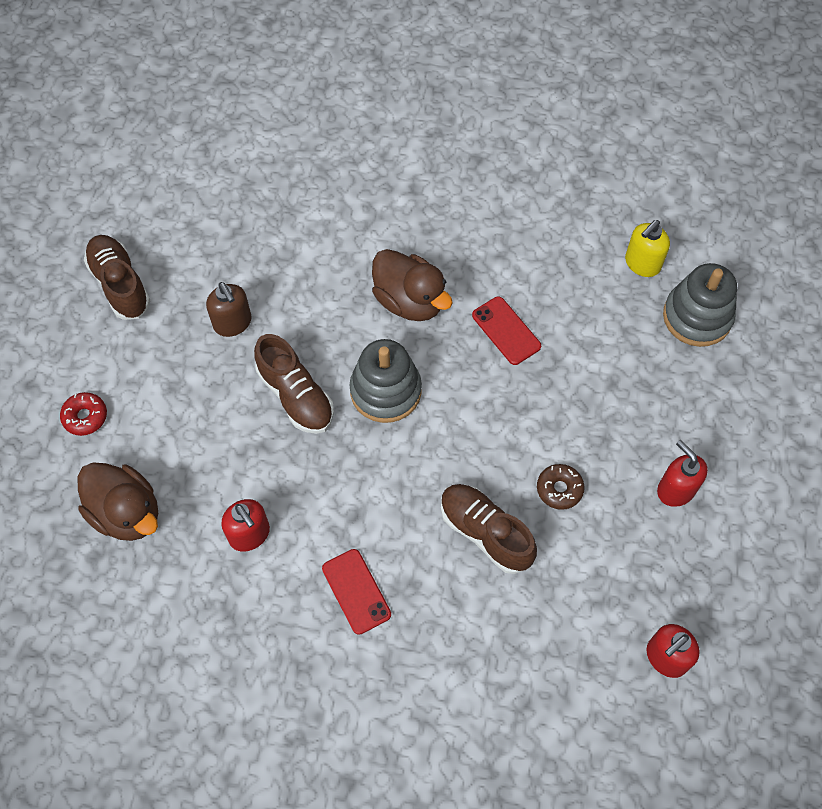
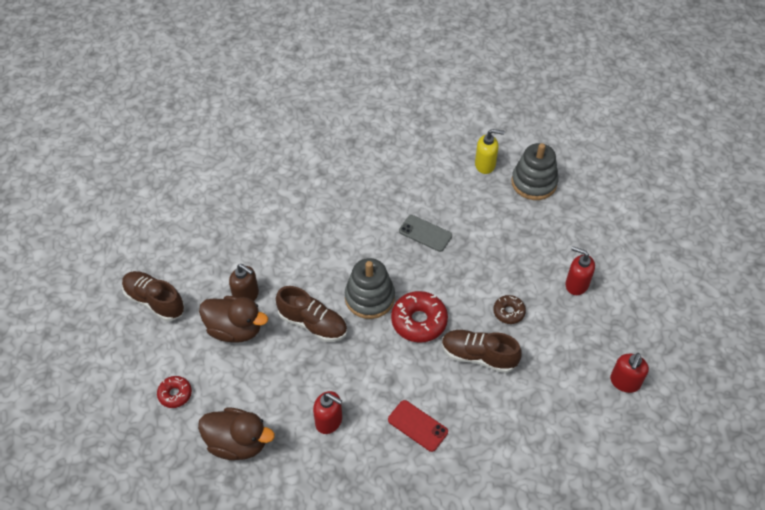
camera: 25 degrees left, 10 degrees down
(410, 301) = (355, 238): brown duck -> brown duck (235, 329)
(432, 450) = (419, 321): none -> red donut
(506, 331) = (425, 233): red phone -> grey phone
(642, 263) = (485, 165): yellow soap dispenser -> yellow soap dispenser turned 105 degrees counterclockwise

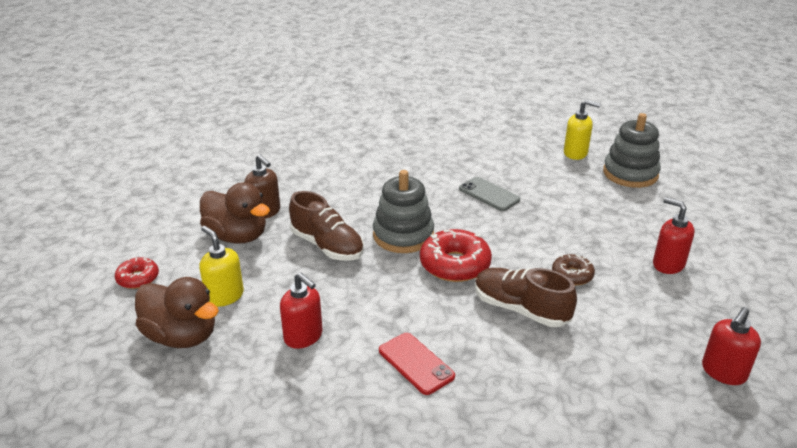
camera: 15 degrees right, 20 degrees down
(155, 301) = (165, 201): brown shoe -> none
(253, 396) = (224, 296): none -> yellow soap dispenser

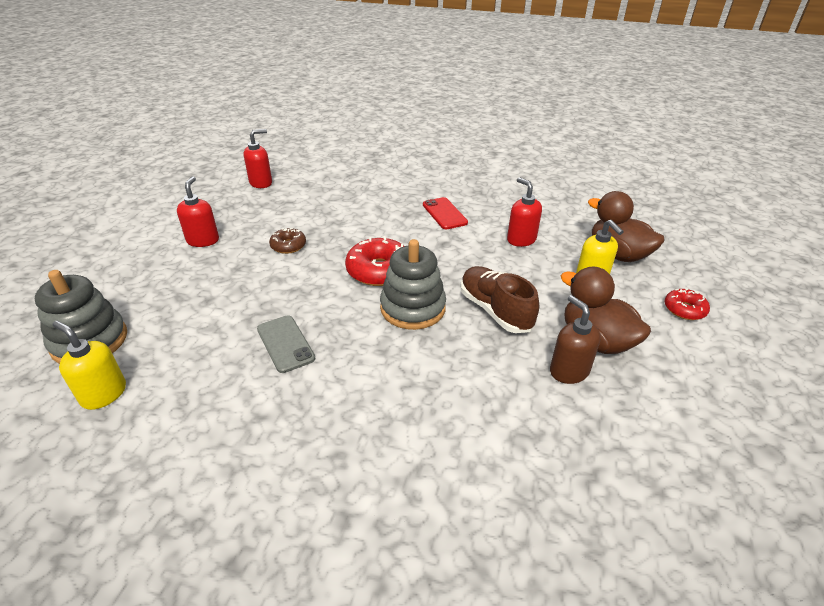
camera: 165 degrees left, 5 degrees up
(520, 309) = (351, 230): brown shoe -> none
(668, 264) = (203, 240): red soap dispenser -> red soap dispenser turned 150 degrees counterclockwise

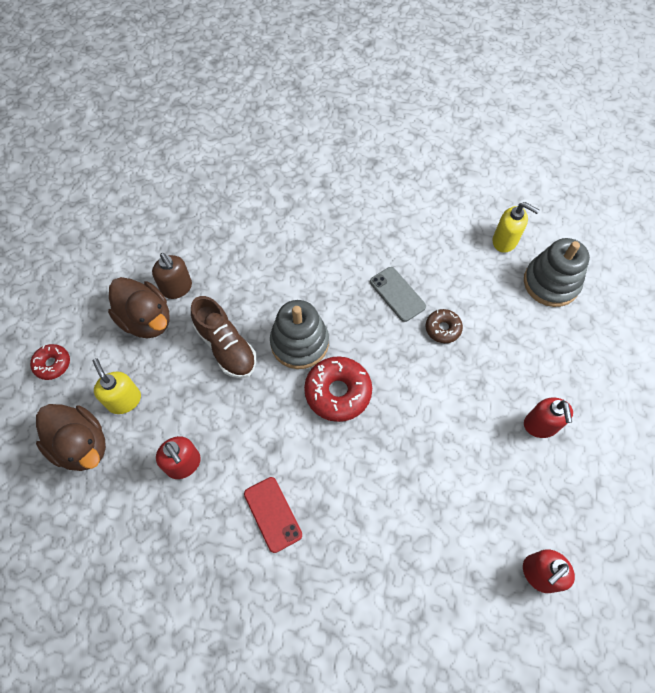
camera: 175 degrees right, 25 degrees up
(288, 246) = (443, 425): brown donut -> brown donut (443, 328)

